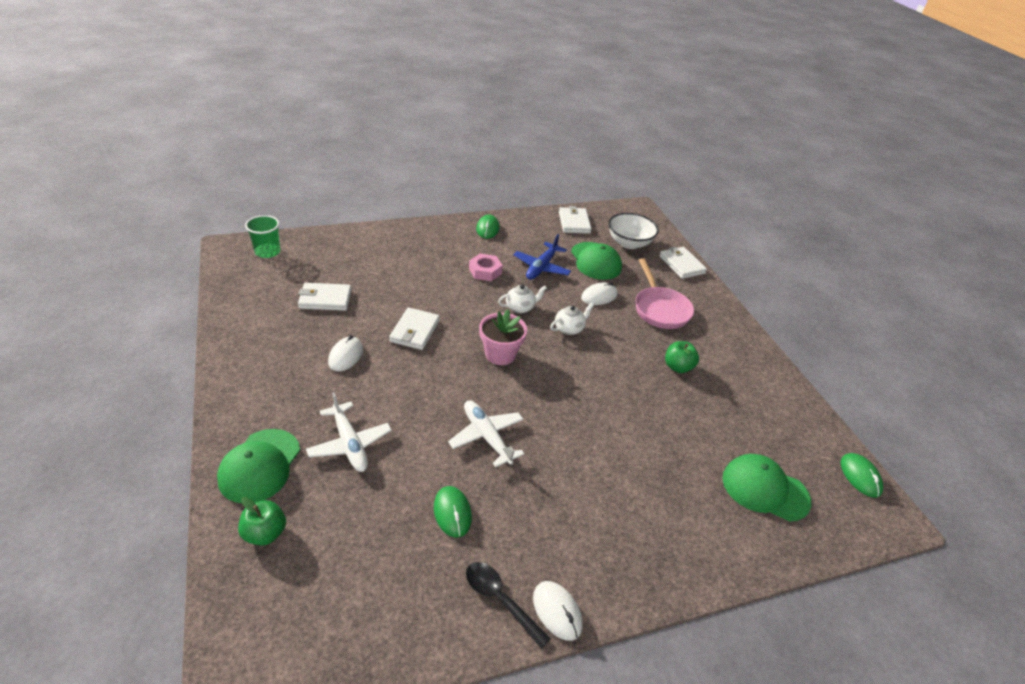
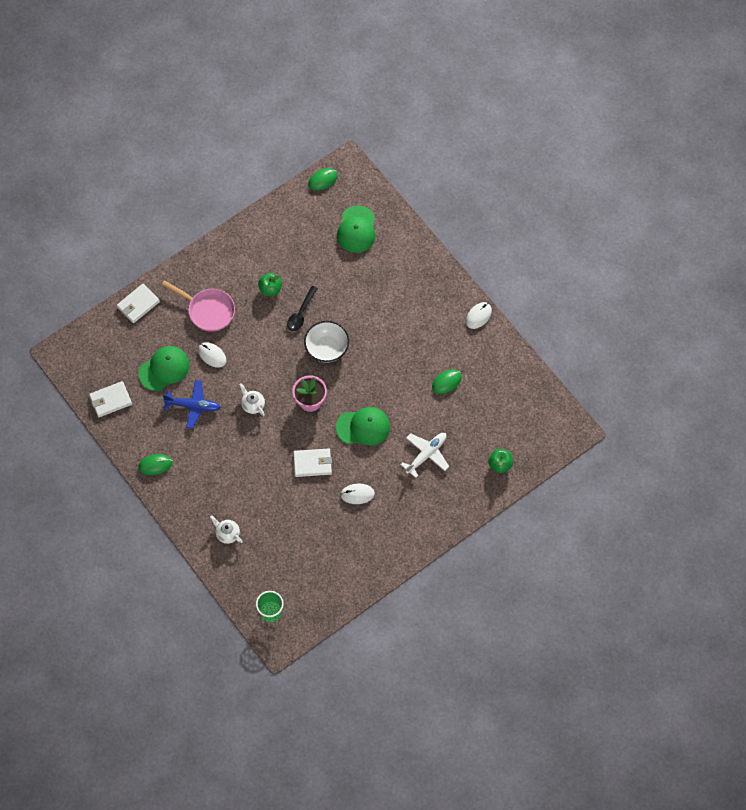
camera: 105 degrees left, 25 degrees up
(260, 466) = (463, 492): green cap -> green cap (363, 427)
(325, 299) = (307, 538): white wallet -> none
(485, 271) = (218, 444): pink nut -> none
(487, 437) = (386, 384): white plane -> none
(500, 600) = (484, 342): black spoon -> black spoon (301, 313)
(569, 329) = (261, 366): white teapot -> white teapot (227, 534)
(629, 243) = (123, 350): white bowl -> white bowl (327, 348)
(660, 309) = (208, 310): pink pan -> pink pan turned 60 degrees clockwise

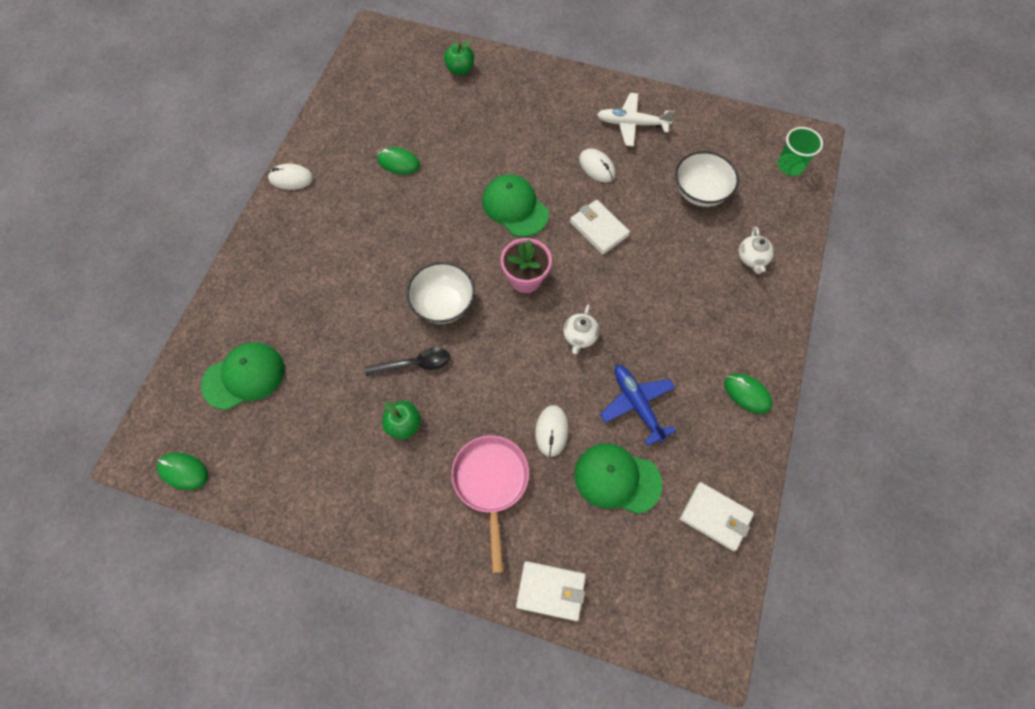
camera: 125 degrees left, 0 degrees up
(293, 541) = (700, 192): none -> white bowl
(426, 455) = (500, 133): white plane -> white plane (632, 124)

